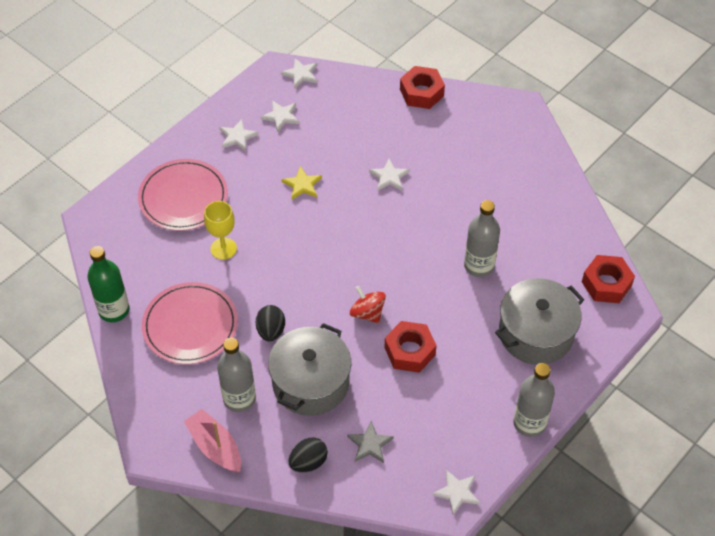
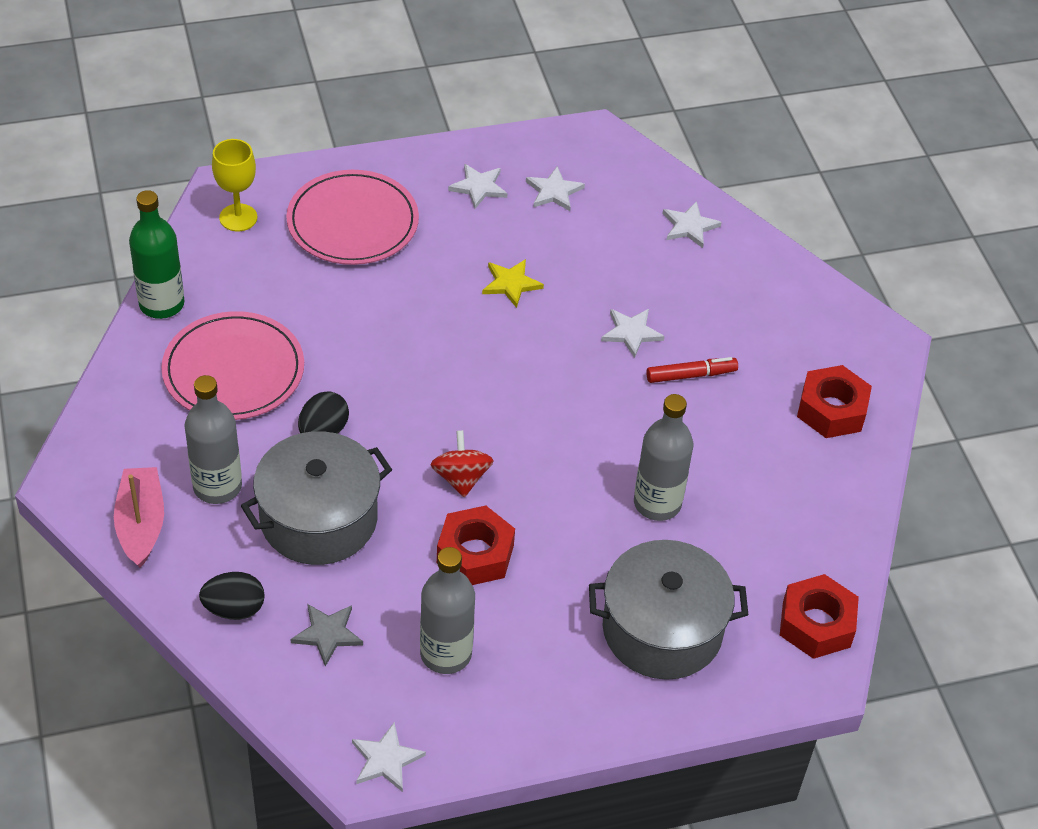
camera: 30 degrees right, 5 degrees down
(223, 248) = (349, 305): yellow goblet -> yellow goblet (238, 217)
(300, 74) = (622, 155): white star -> white star (689, 226)
(421, 92) = (763, 255): red nut -> red nut (831, 410)
(439, 183) = (691, 375): none -> red marker
(529, 423) = (556, 734): grey bottle -> grey bottle (446, 654)

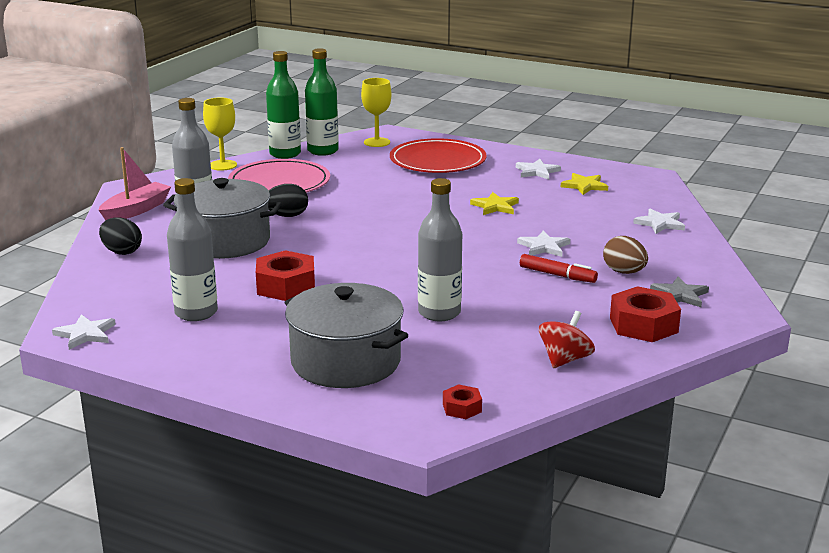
camera: 45 degrees right, 25 degrees down
(118, 371) = (223, 165): none -> yellow goblet
(198, 272) = (323, 151): none -> green bottle
(327, 634) = (149, 279): grey star -> grey star (680, 295)
(353, 222) = (438, 161): pink plate -> red plate
(461, 478) = (332, 258): red spinning top -> red spinning top (565, 360)
(554, 191) = (584, 186): white star -> yellow star
(739, 334) = (624, 272): none -> brown egg
(816, 624) = (462, 408): red nut -> red nut, size x0.52

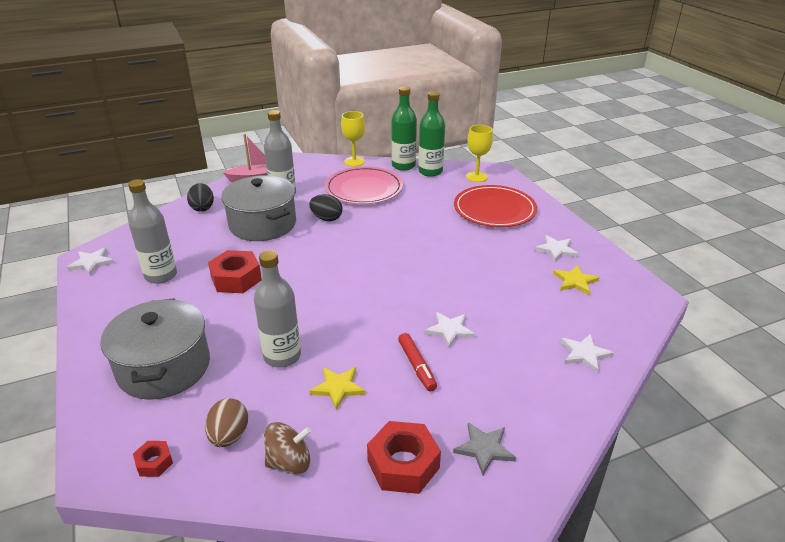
camera: 40 degrees right, 10 degrees up
(495, 206) = (473, 271): yellow star -> yellow star (338, 388)
(565, 360) = (289, 462): red spinning top -> brown spinning top
(624, 272) = (474, 393): brown egg -> brown egg (229, 436)

